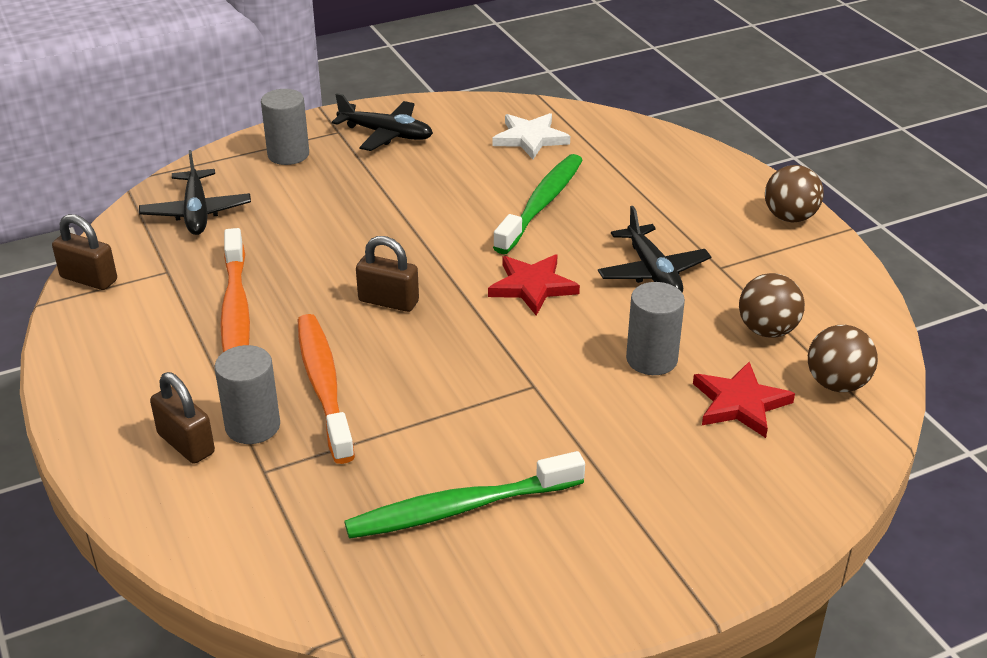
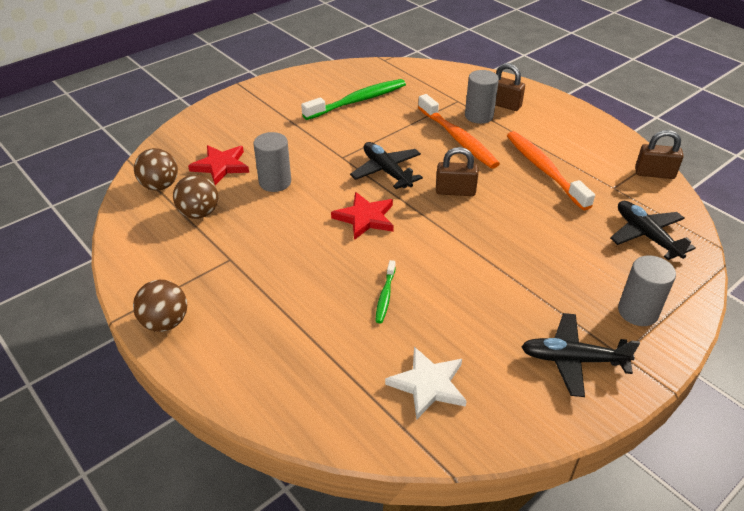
camera: 165 degrees right, 5 degrees up
(541, 204) = (385, 296): green toothbrush -> green toothbrush, size x0.49
(653, 272) = (281, 244): black plane -> black plane (386, 171)

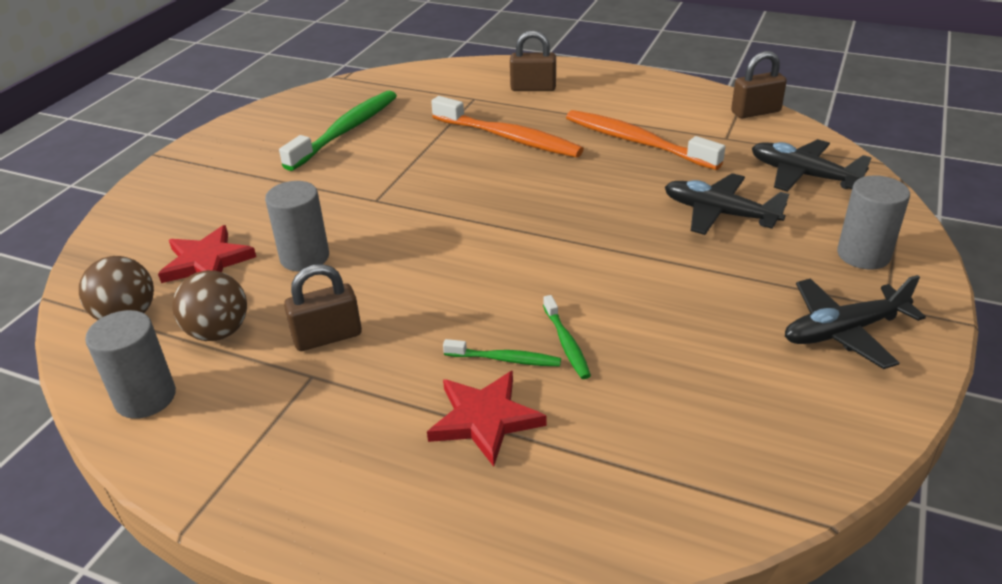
camera: 25 degrees left, 5 degrees down
(165, 322) = (275, 499): brown ball -> none
(341, 292) = (505, 359): none -> green toothbrush
(365, 218) = (465, 261): red star -> red star (484, 419)
(386, 171) = (448, 199): black plane -> black plane (719, 213)
(428, 385) = (708, 428): white star -> none
(455, 191) = (553, 195): brown padlock -> brown padlock (327, 337)
(479, 116) = (513, 107): grey cylinder -> grey cylinder (145, 397)

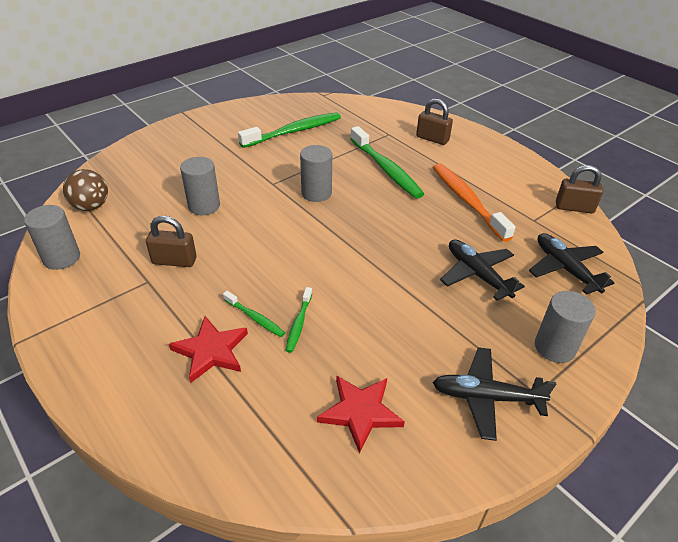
camera: 25 degrees right, 5 degrees up
(207, 261) = (154, 189): red star -> red star (360, 412)
(218, 332) = (125, 234): brown ball -> none
(446, 192) = (316, 193): none -> grey cylinder
(508, 138) = (386, 169): orange toothbrush -> green toothbrush

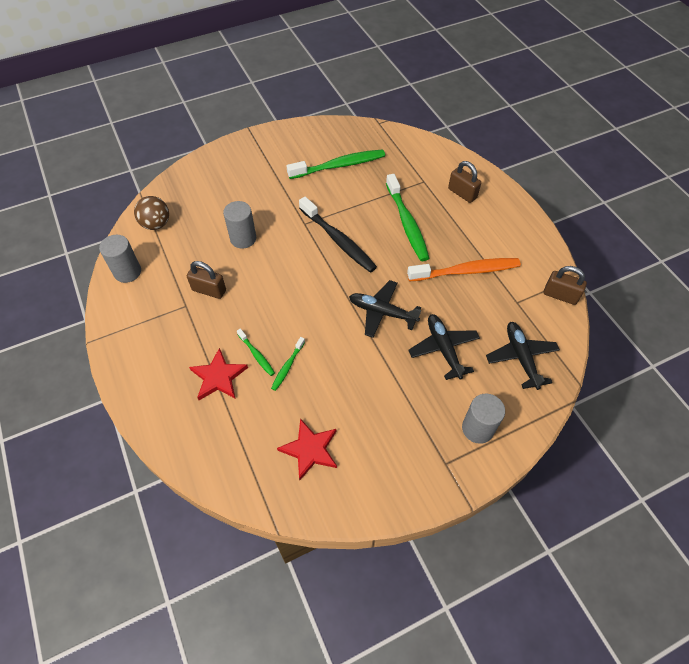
camera: 15 degrees right, 15 degrees up
(316, 193) = (338, 240): grey cylinder -> black toothbrush
(467, 201) = (466, 271): orange toothbrush -> orange toothbrush turned 90 degrees clockwise
(486, 397) = (405, 458): black plane -> black plane (382, 312)

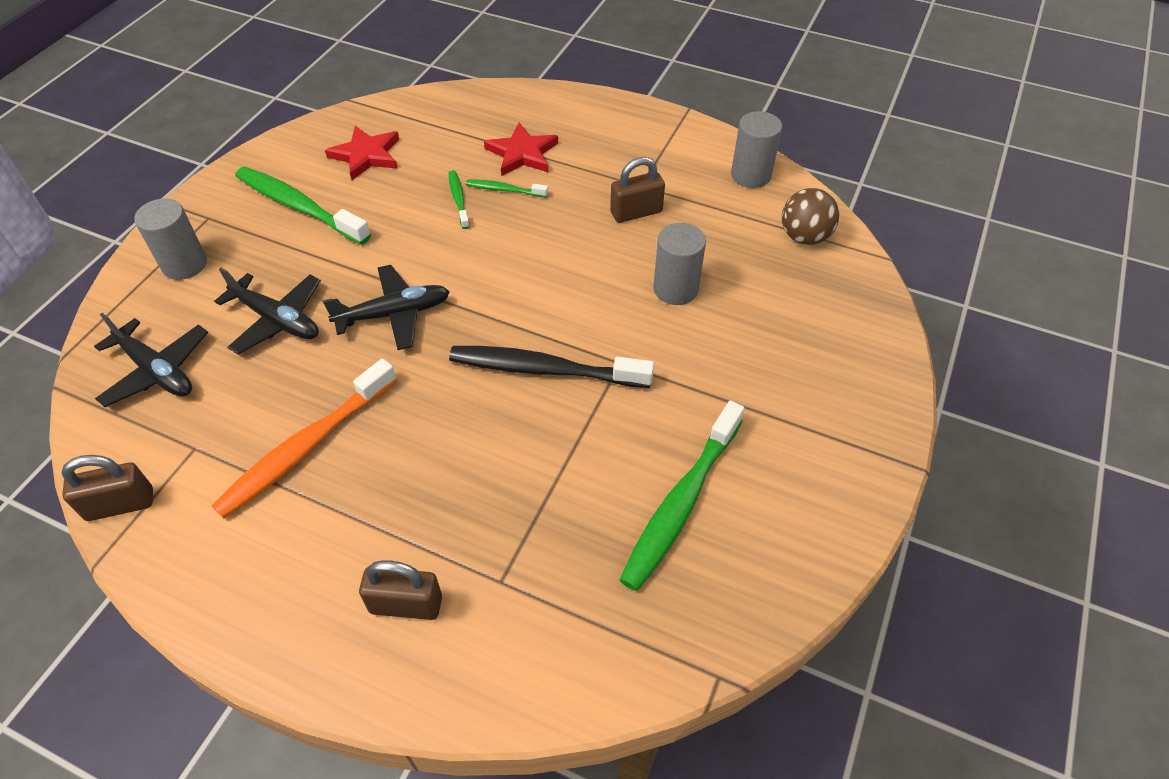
camera: 140 degrees right, 5 degrees down
(407, 223) = (463, 468): green toothbrush -> green toothbrush (299, 206)

